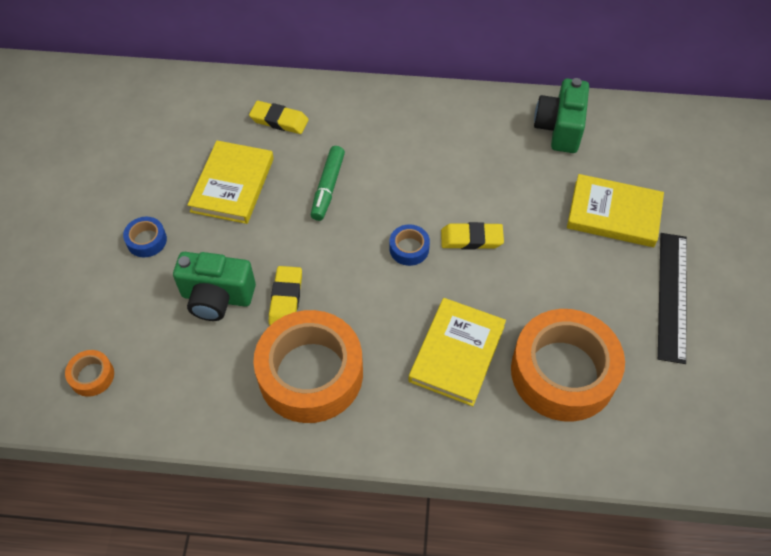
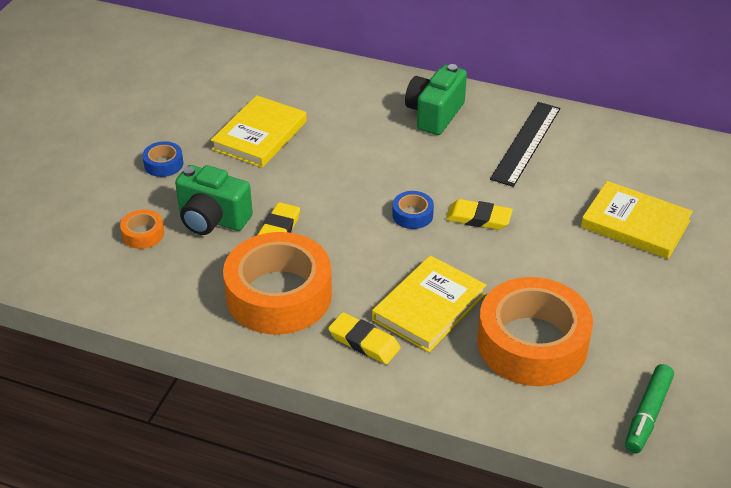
camera: 15 degrees right, 15 degrees down
(92, 376) = (75, 257): orange tape -> orange tape (143, 234)
(279, 120) = (323, 93): yellow eraser -> yellow eraser (364, 342)
(328, 187) = (350, 153): green marker -> green marker (647, 414)
(559, 128) = (604, 144): green camera -> green camera (434, 114)
(672, 296) = (672, 303): black ruler -> black ruler (526, 143)

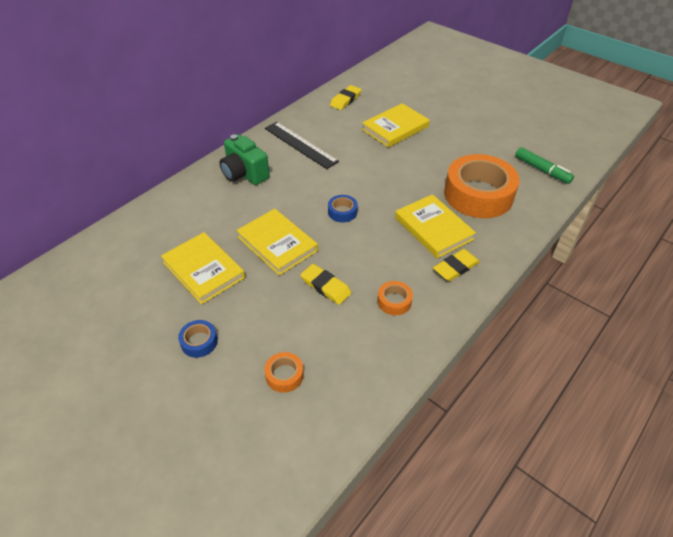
camera: 70 degrees left, 5 degrees up
(212, 219) = (290, 323): green camera -> none
(279, 295) = (394, 301): orange tape -> orange tape, size x0.42
(326, 176) = (277, 244): none -> yellow book
(478, 218) = (360, 184): yellow eraser -> yellow eraser (345, 100)

